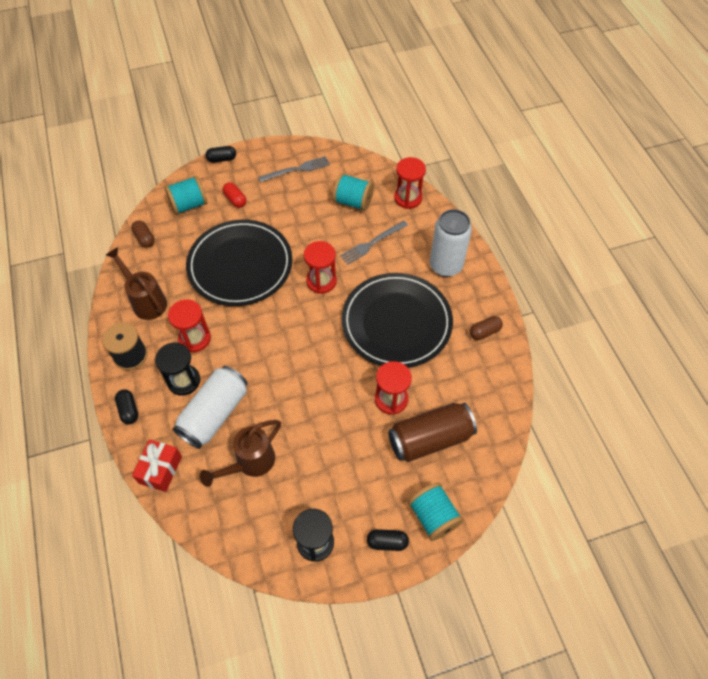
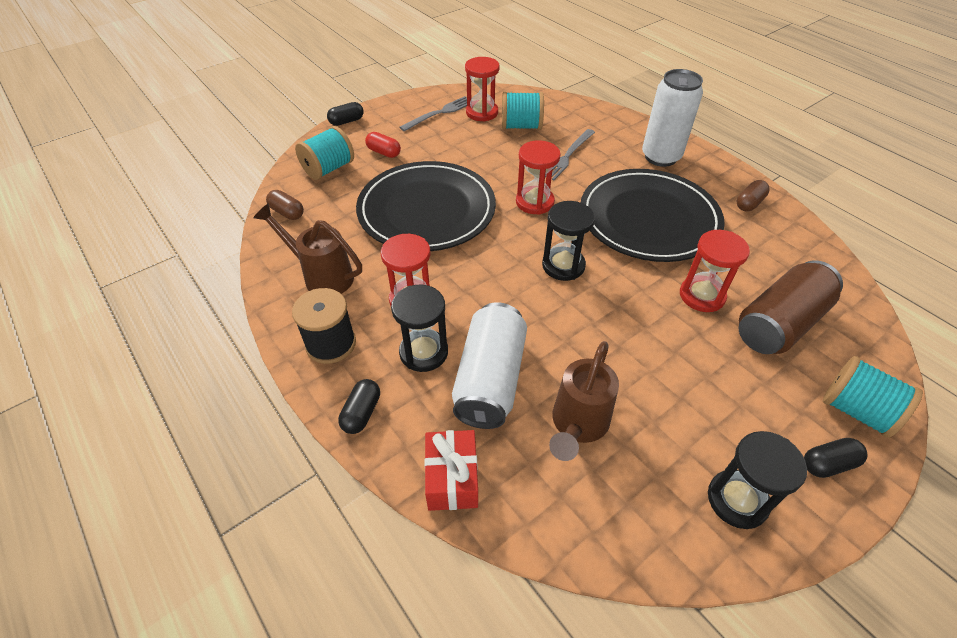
camera: 20 degrees left, 10 degrees down
(128, 410) = (361, 413): black capsule -> black capsule turned 60 degrees clockwise
(309, 343) = (563, 265): none -> black hourglass
(408, 198) = (577, 111): red hourglass -> red hourglass (482, 112)

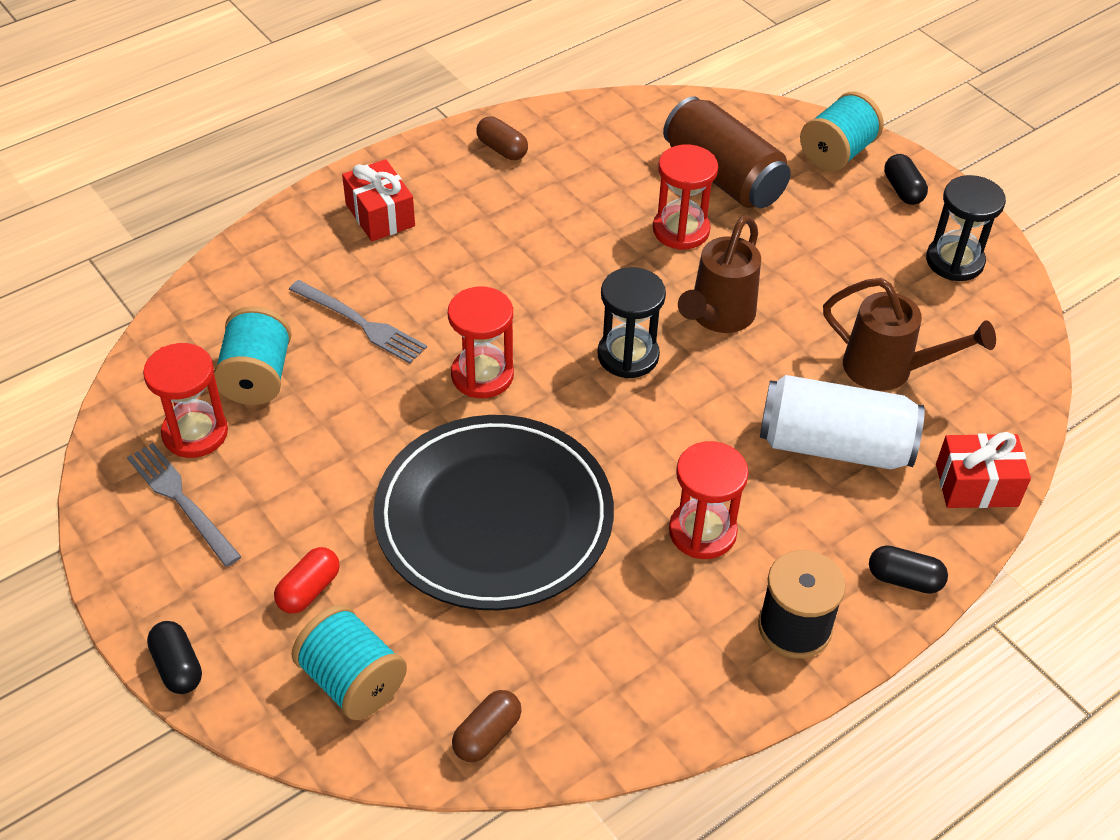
camera: 90 degrees left, 0 degrees up
(322, 276) = (655, 656): brown watering can -> brown watering can (717, 317)
(424, 352) = (799, 515): black hourglass -> none
(648, 219) = (530, 253): black plate -> none
(660, 157) = (380, 215): white can -> red gift

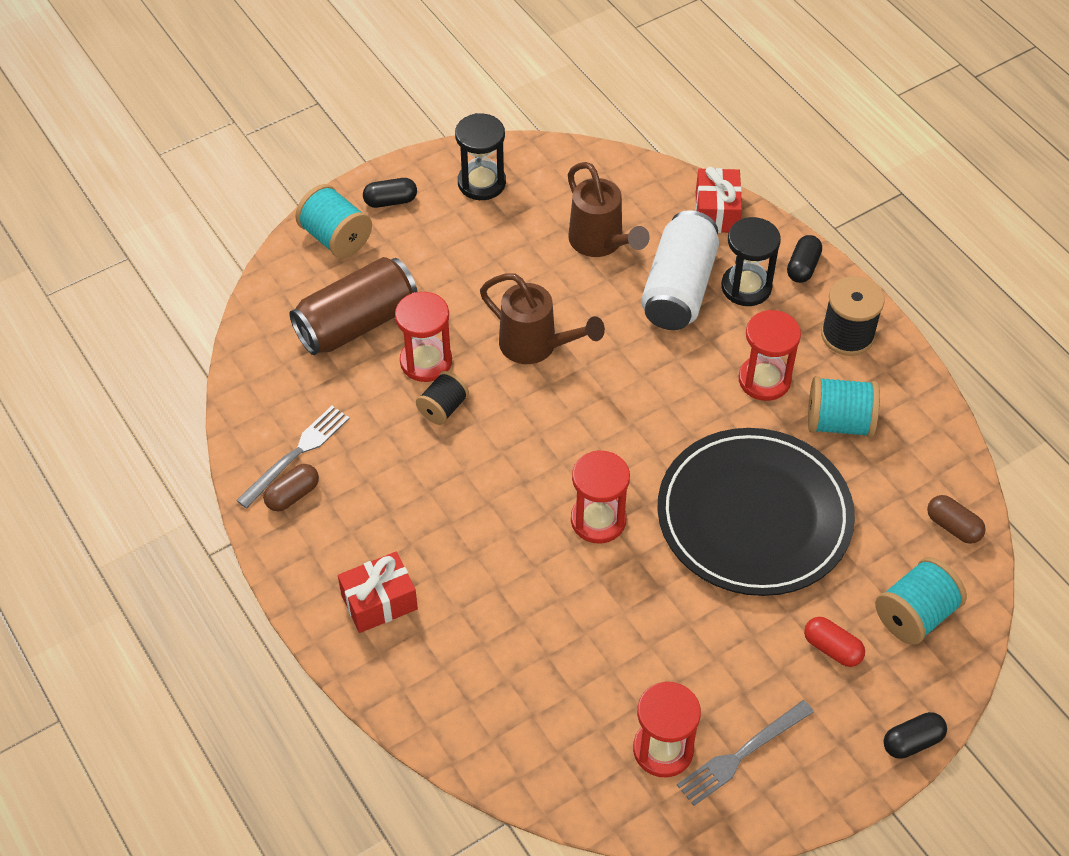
camera: 85 degrees left, 5 degrees up
(257, 377) = (595, 701): turquoise spool -> turquoise spool (839, 423)
(360, 323) = (529, 616): grey fork -> grey fork (296, 454)
(620, 246) = (443, 408): none -> black spool
(628, 355) = (578, 413): black hourglass -> black hourglass (746, 287)
(889, 370) = (601, 243): brown watering can -> brown watering can turned 120 degrees clockwise

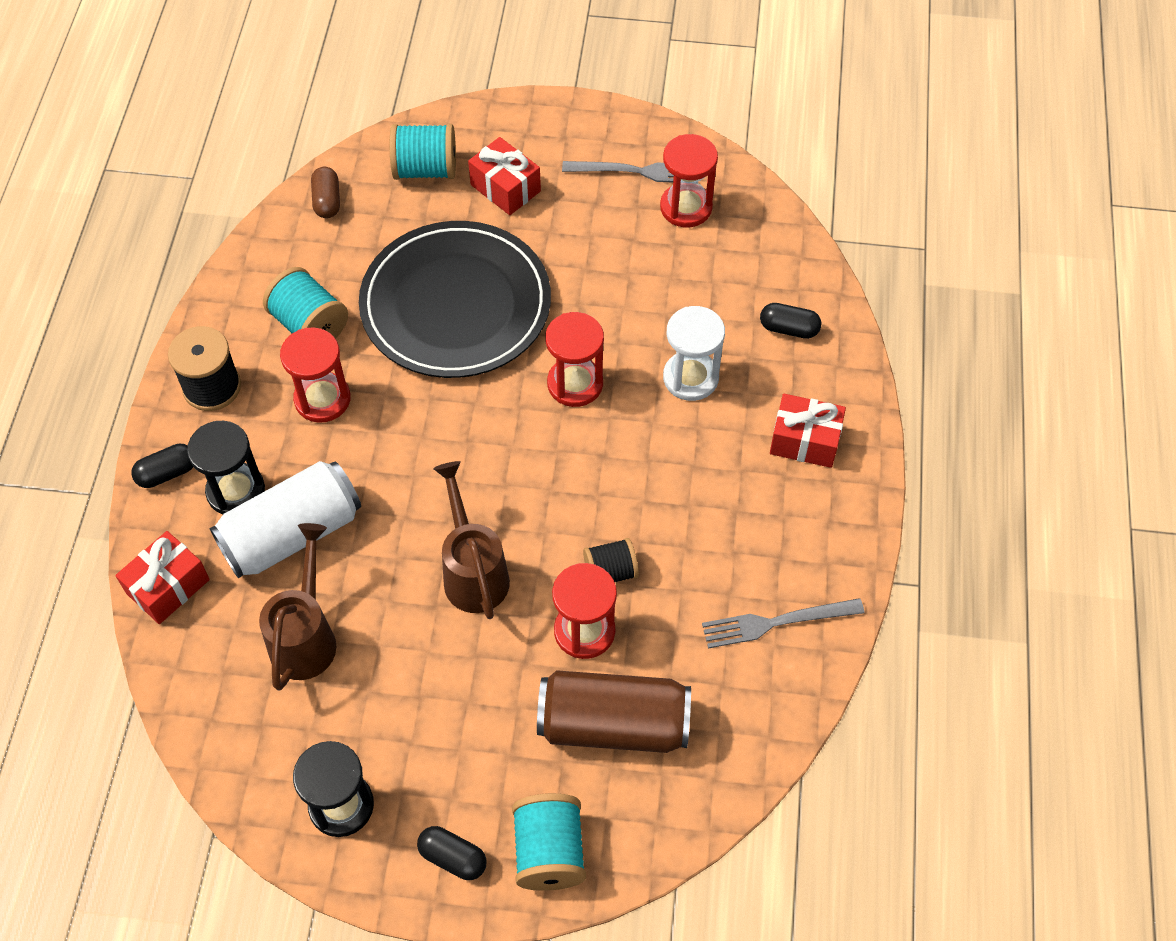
camera: 140 degrees left, 5 degrees up
(293, 495) = (808, 584): brown capsule -> none
(514, 590) = (690, 378): none -> white hourglass
(832, 649) = (505, 188): red capsule -> red gift
(912, 742) = (519, 108): black capsule -> black capsule (789, 328)

